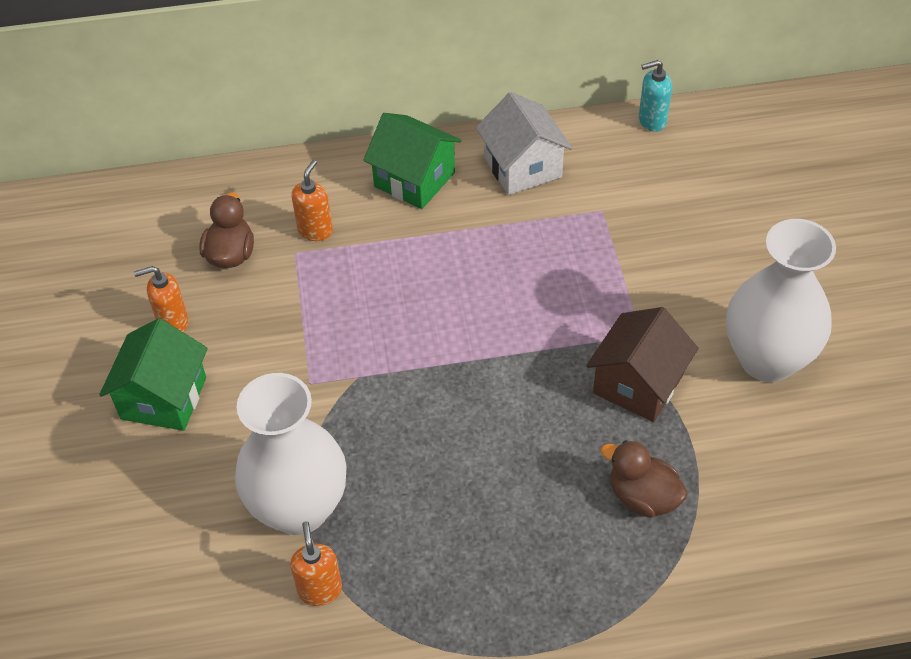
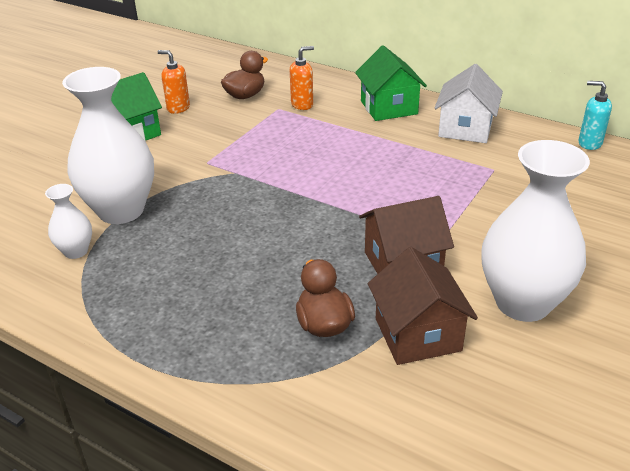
camera: 40 degrees right, 15 degrees down
(320, 590) = (76, 251): orange soap dispenser -> white vase
(723, 451) = (417, 334): none -> brown house

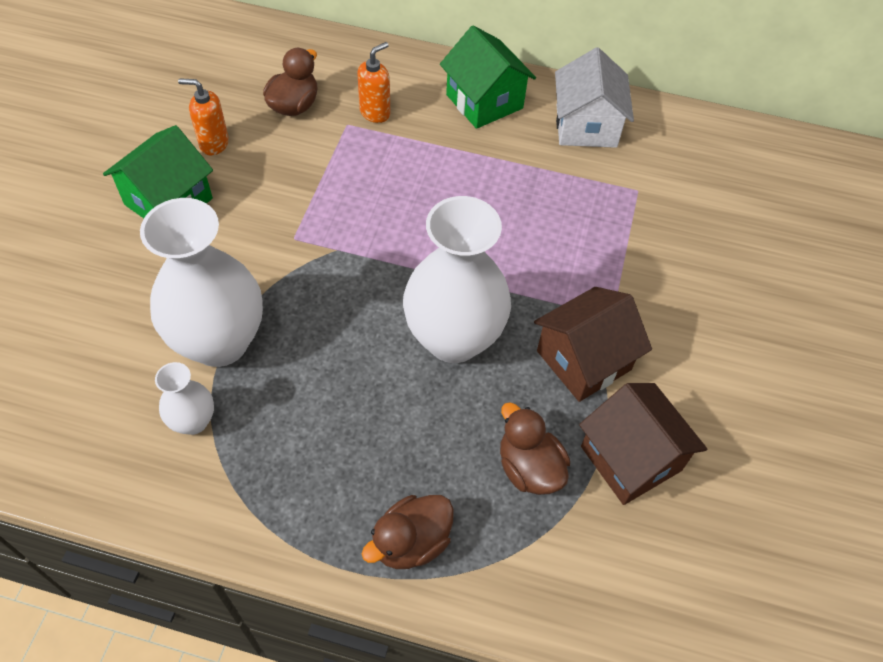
camera: 20 degrees left, 20 degrees up
(200, 354) = (411, 542): none -> brown duck
(522, 303) = (722, 389): white vase -> white vase (453, 339)
(589, 143) = (729, 129): turquoise soap dispenser -> none

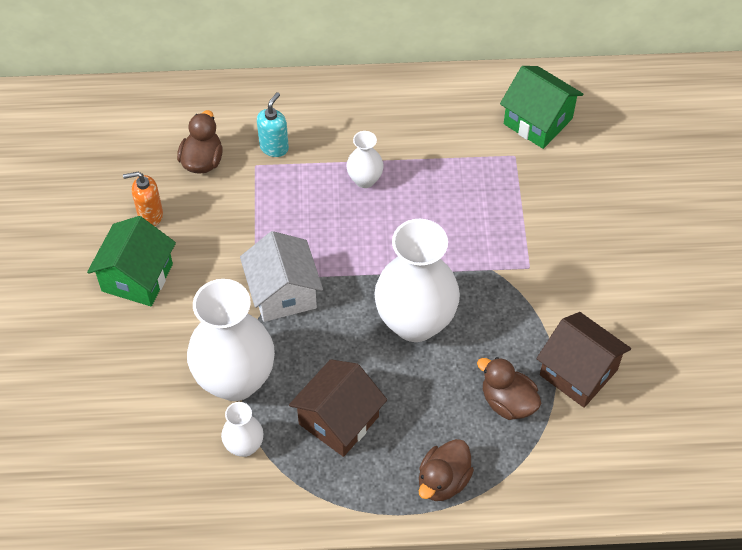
camera: 15 degrees left, 0 degrees up
(375, 112) = (274, 147): orange soap dispenser -> turquoise soap dispenser
(459, 170) = (365, 180): none -> white vase
(484, 101) = (362, 111): green house -> green house (538, 121)
(583, 360) = (519, 309): brown house -> brown house (338, 420)
(586, 126) = (454, 109): white house -> white house (283, 293)

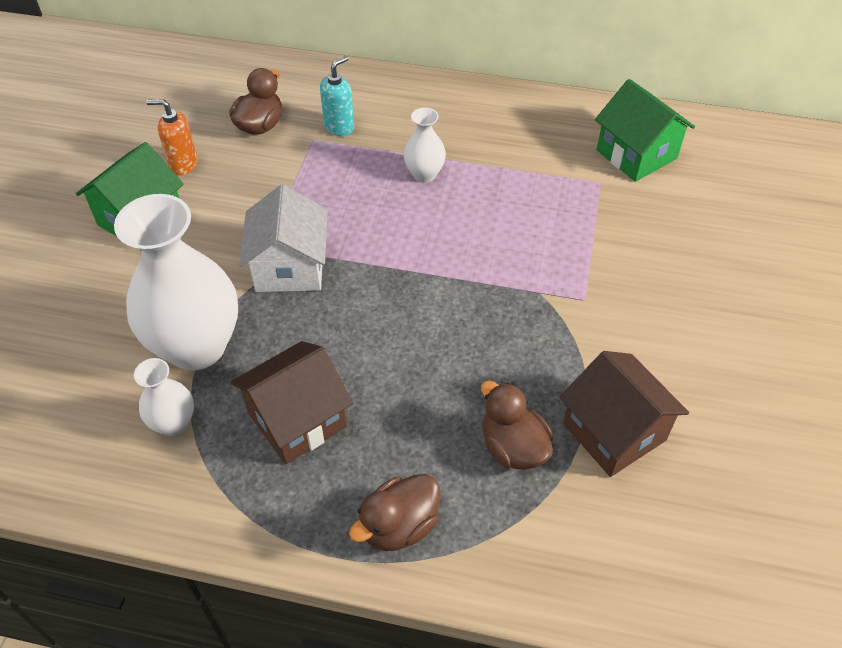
camera: 15 degrees right, 5 degrees down
(415, 322) = (429, 330): white vase -> none

